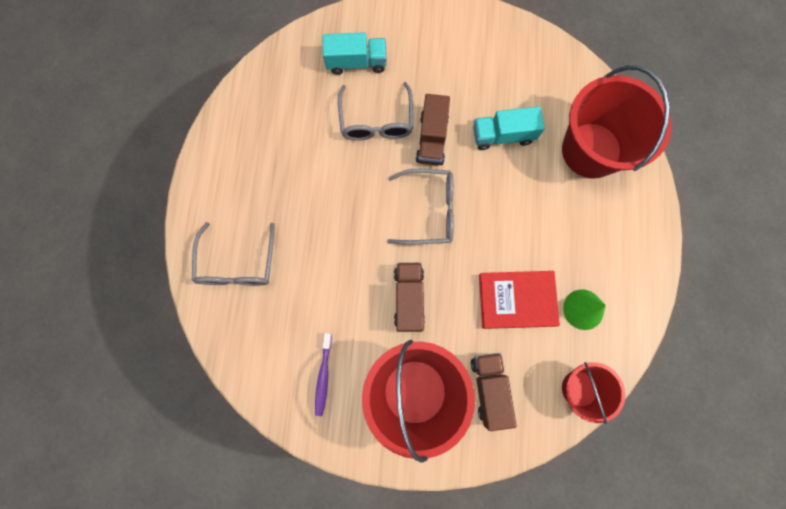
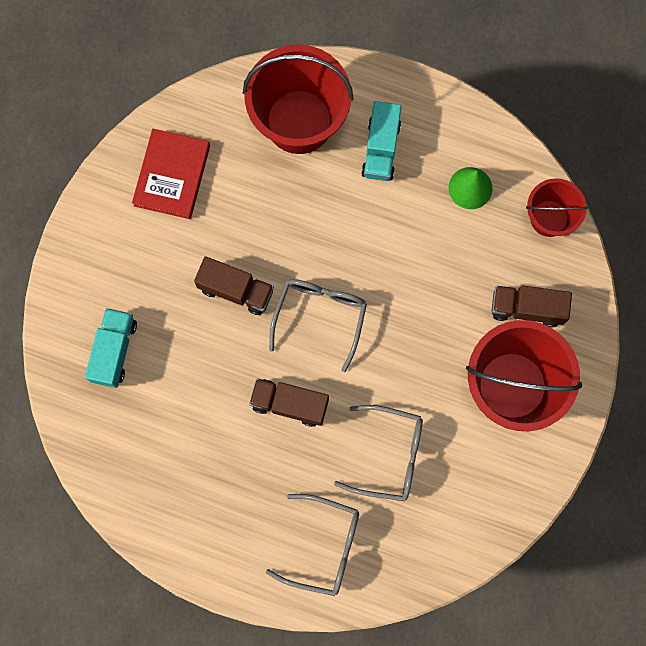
camera: 75 degrees left, 0 degrees up
(323, 376) = (472, 478): purple toothbrush -> none
(376, 121) = (196, 347): grey glasses -> grey glasses (389, 455)
(408, 299) = (412, 366): brown truck -> brown truck (289, 404)
(503, 135) = (254, 210): turquoise truck -> turquoise truck (381, 149)
(517, 300) = (443, 252): red book -> red book (172, 175)

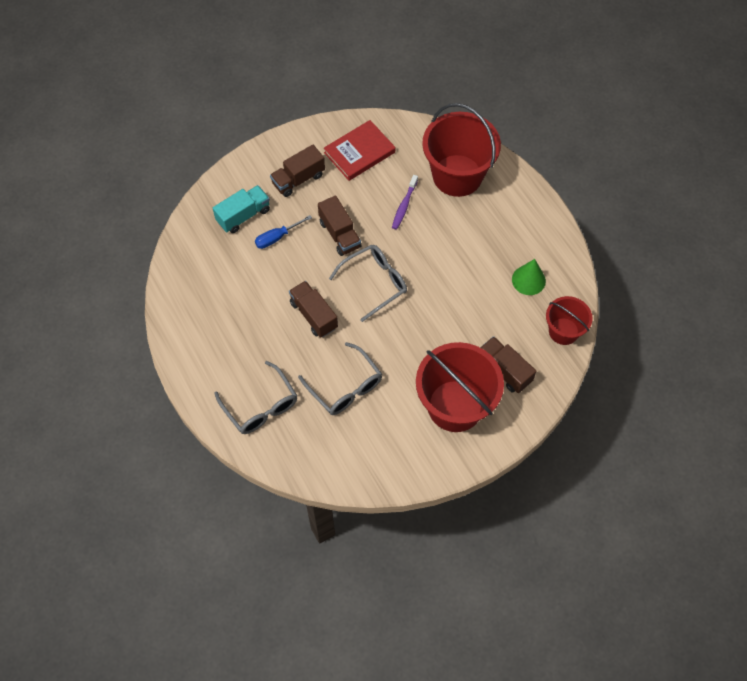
camera: 40 degrees right, 15 degrees down
(134, 260) = (298, 179): none -> brown truck
(173, 347) = (277, 237): none -> blue screwdriver
(274, 202) = (404, 206): none -> purple toothbrush
(381, 149) = (492, 222): turquoise truck -> none

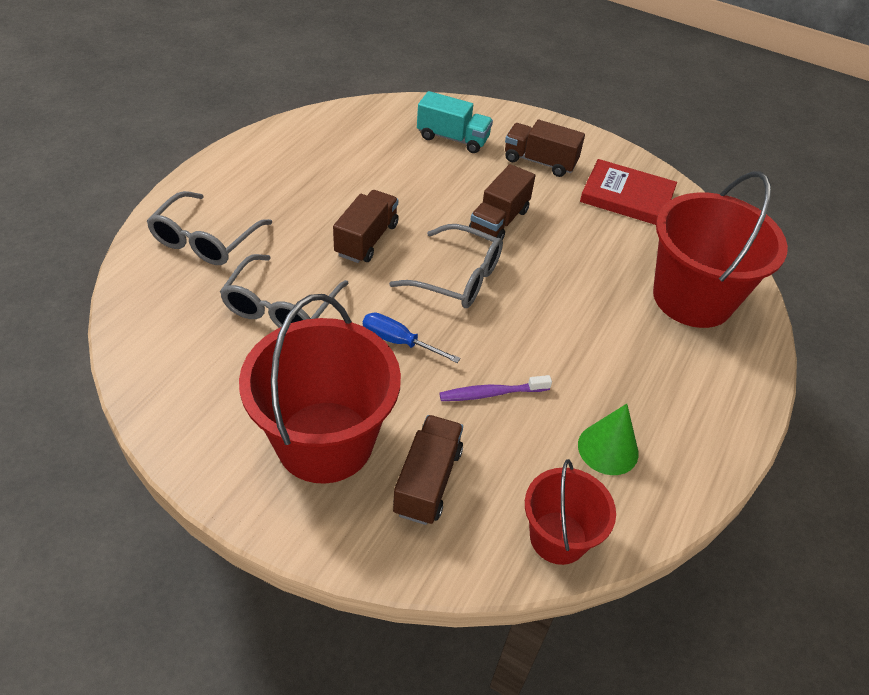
camera: 55 degrees right, 15 degrees down
(277, 237) = (448, 172): blue screwdriver -> blue screwdriver (398, 342)
(404, 206) = (595, 263): purple toothbrush -> purple toothbrush (491, 393)

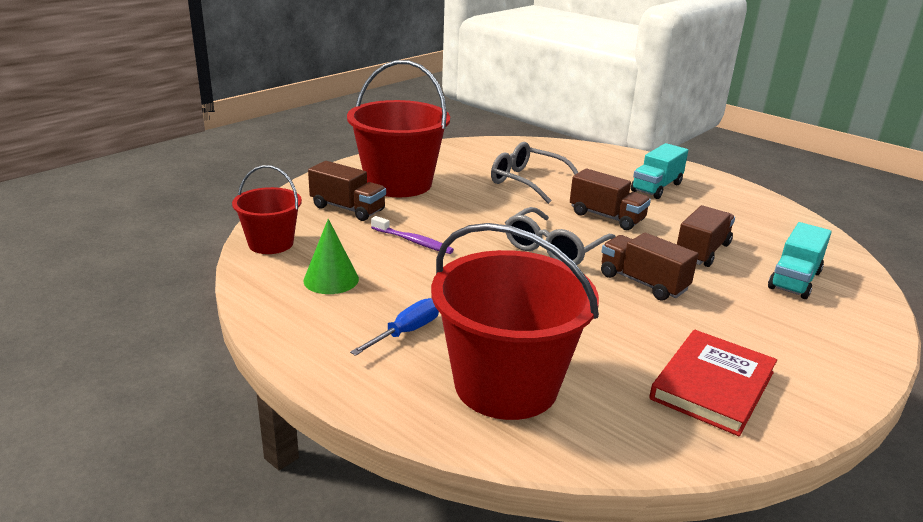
camera: 105 degrees right, 20 degrees down
(205, 240) = (602, 165): grey glasses -> none
(271, 199) = (656, 187): none -> turquoise truck
(398, 342) = (481, 215): blue screwdriver -> blue screwdriver (406, 332)
(491, 393) = (413, 241): purple toothbrush -> purple toothbrush turned 120 degrees clockwise
(540, 162) = (770, 331): brown truck -> brown truck (702, 251)

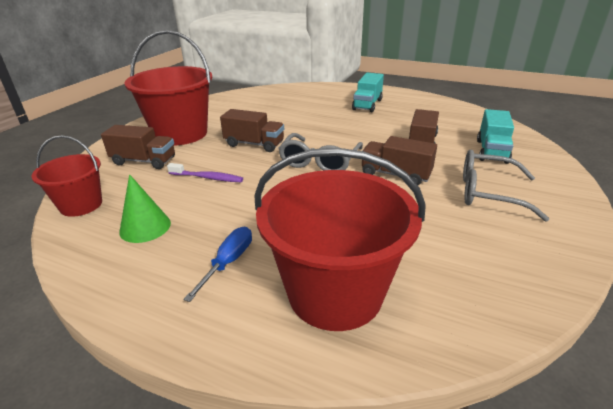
camera: 15 degrees left, 5 degrees up
(527, 181) = (277, 115): grey glasses -> grey glasses (488, 193)
(606, 217) = (345, 131): brown truck -> brown truck (254, 144)
(712, 385) = (491, 248): red book -> none

